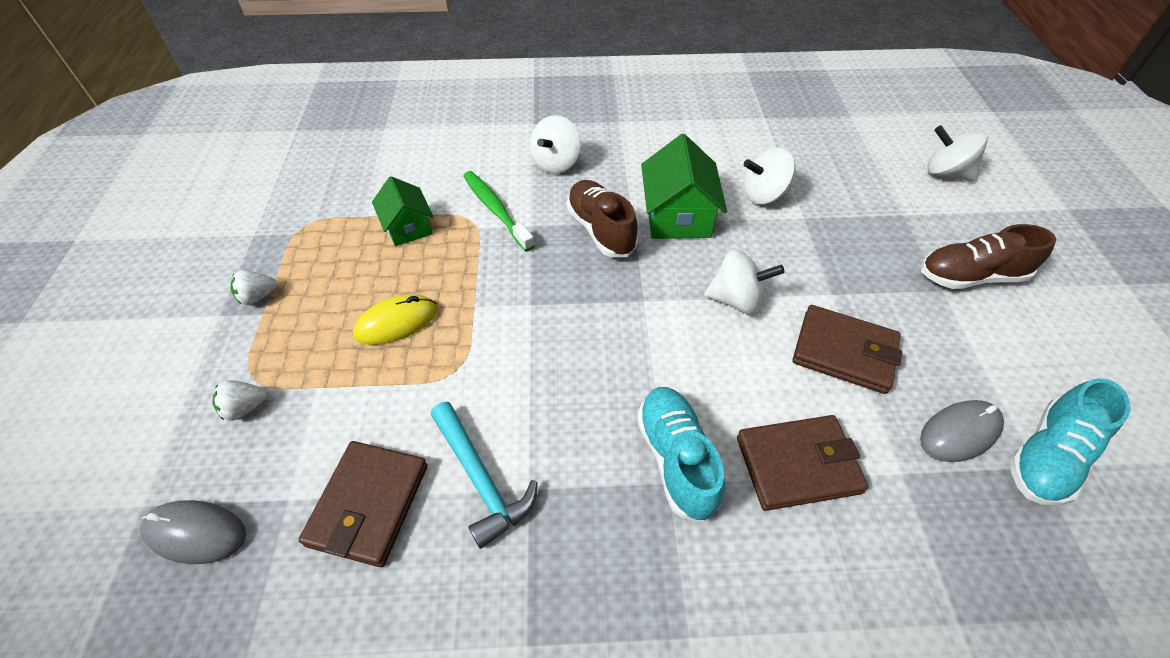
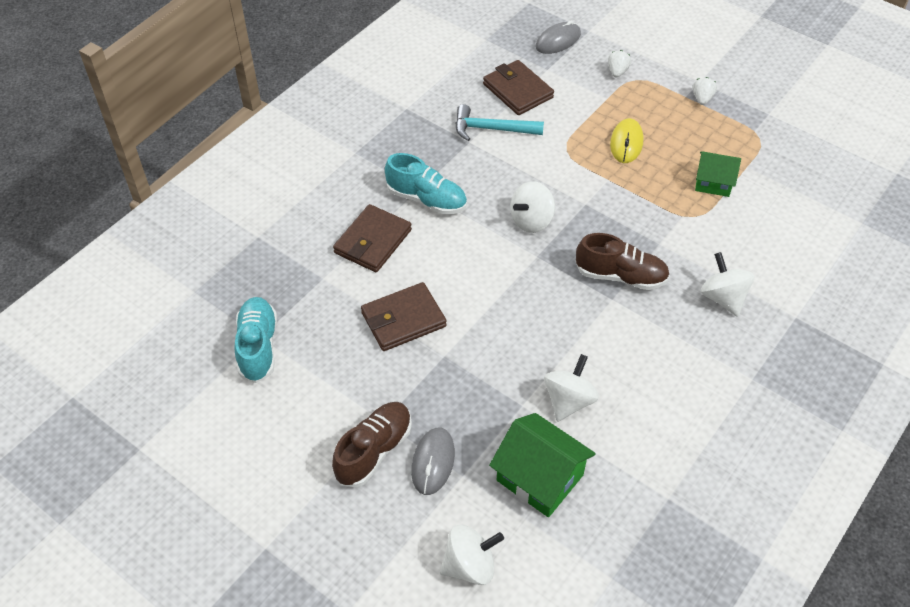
camera: 130 degrees right, 0 degrees up
(496, 210) = (693, 233): green toothbrush -> none
(677, 216) = (595, 328): green house -> green house (540, 477)
(736, 300) = (491, 300): white spinning top -> white spinning top (531, 221)
(959, 432) = (309, 323): grey mouse -> grey mouse (433, 462)

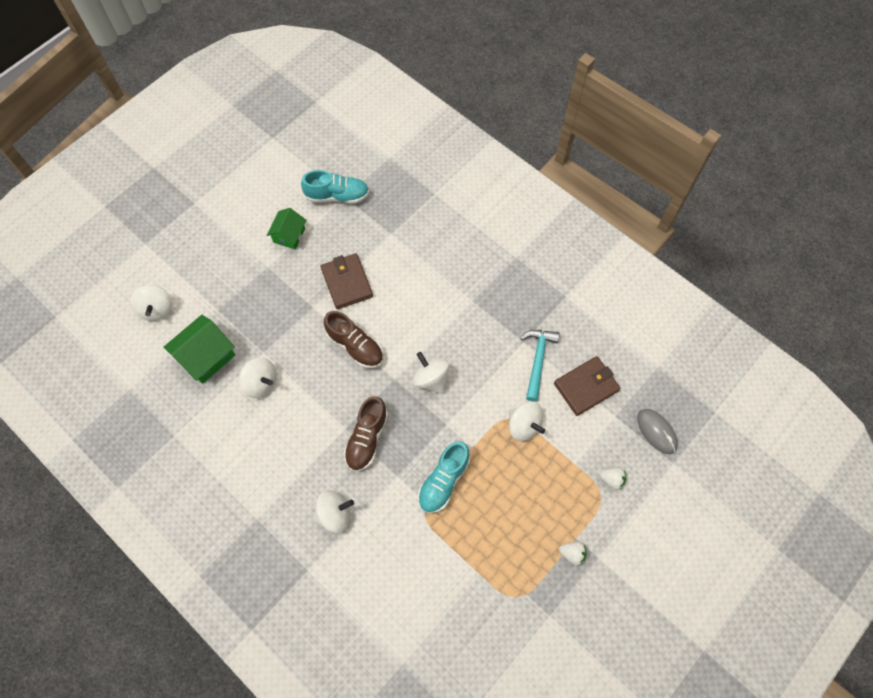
camera: 95 degrees right, 15 degrees up
(373, 241) = (421, 266): brown wallet -> none
(374, 451) = (246, 260): brown shoe -> brown shoe (355, 346)
(426, 199) = (460, 305): turquoise shoe -> turquoise shoe (443, 481)
(433, 462) = (231, 294): grey mouse -> none
(573, 138) = (524, 426): none -> white spinning top
(626, 143) = (515, 470): yellow mouse -> none
(713, 183) = (461, 538): green house -> green house (289, 235)

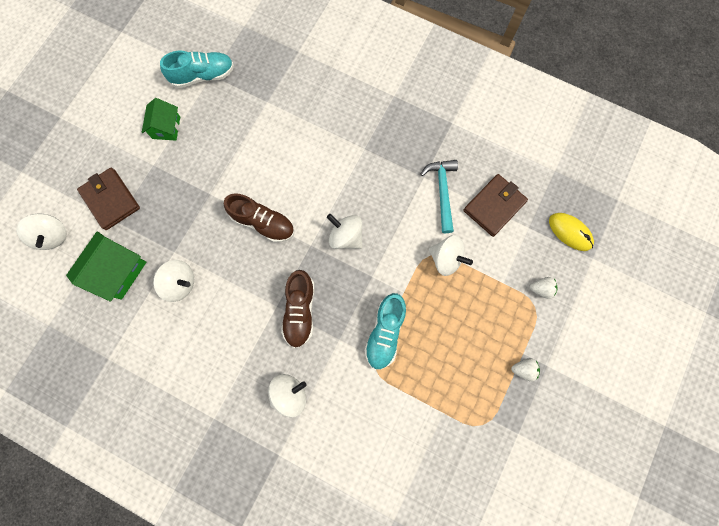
camera: 15 degrees left, 10 degrees up
(347, 282) = (237, 161): brown wallet -> brown wallet (111, 200)
(656, 431) = (570, 232): grey mouse -> yellow mouse

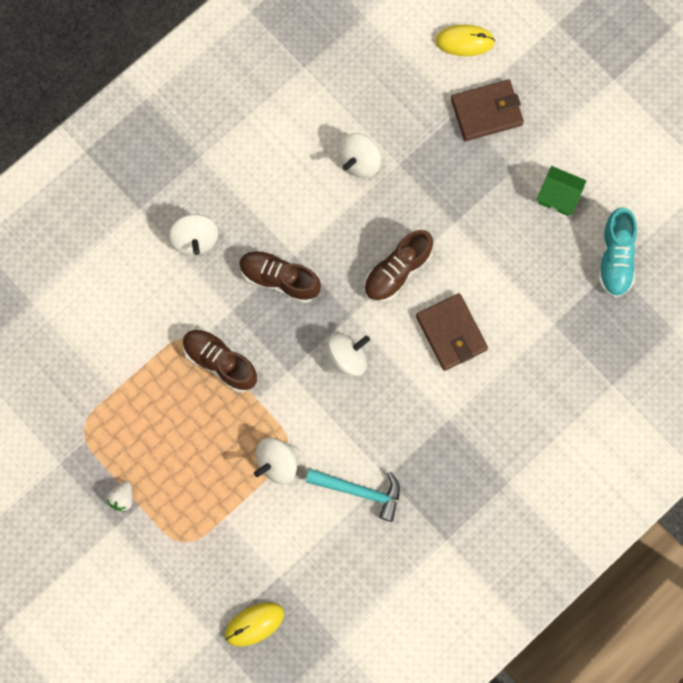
camera: 110 degrees right, 0 degrees up
(53, 236) = (464, 41): white spinning top -> yellow mouse
(117, 271) = (398, 99): green house -> none
(385, 333) = (220, 362): turquoise shoe -> brown shoe
(494, 206) = (319, 546): brown wallet -> brown wallet (451, 333)
(541, 289) = (201, 558): white strawberry -> none

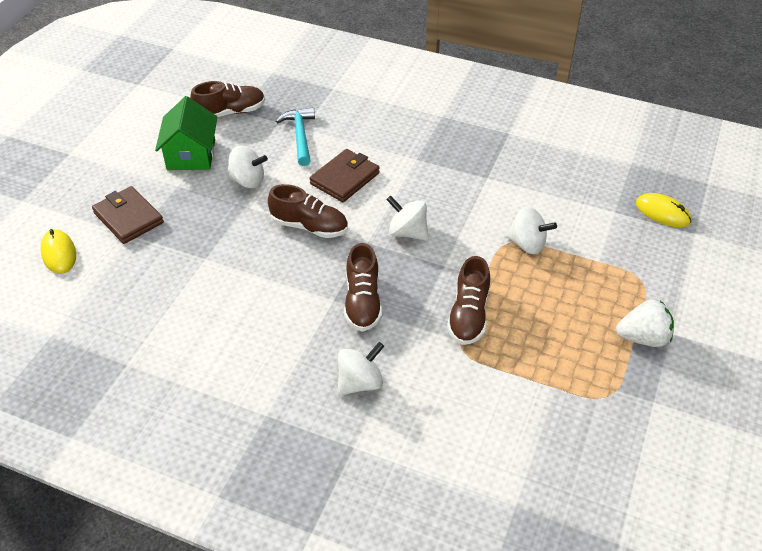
camera: 115 degrees left, 30 degrees down
(122, 498) = (643, 338): white strawberry -> white strawberry, size x1.71
(359, 161) = (215, 286): white spinning top -> white spinning top (248, 181)
(360, 491) = (510, 188): turquoise hammer -> turquoise hammer (300, 136)
(558, 196) = (191, 155): green house -> green house, size x1.55
(615, 258) = (230, 112): turquoise shoe -> brown shoe

